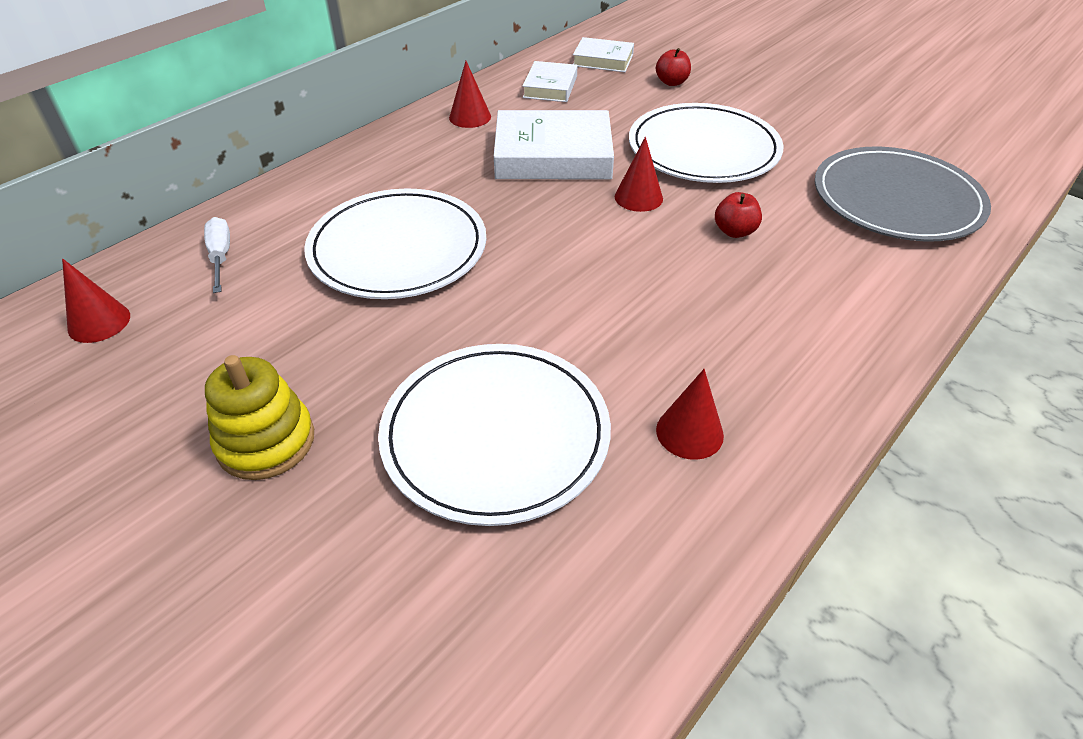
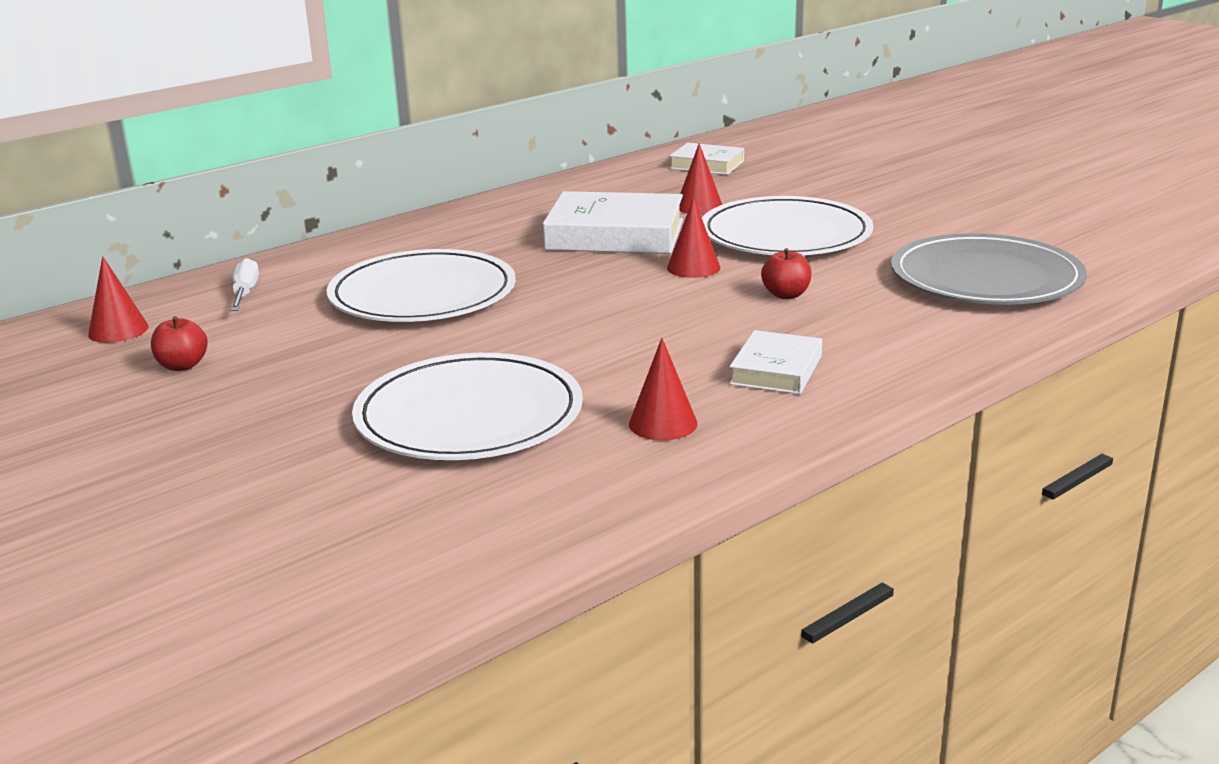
camera: 10 degrees right, 20 degrees down
(266, 441) = (250, 409): yellow stacking toy -> none
(470, 117) = (537, 204): red cone -> red cone (699, 206)
(550, 87) = (636, 184): white book -> white book (776, 370)
(671, 82) = (777, 183): red apple -> red apple (182, 366)

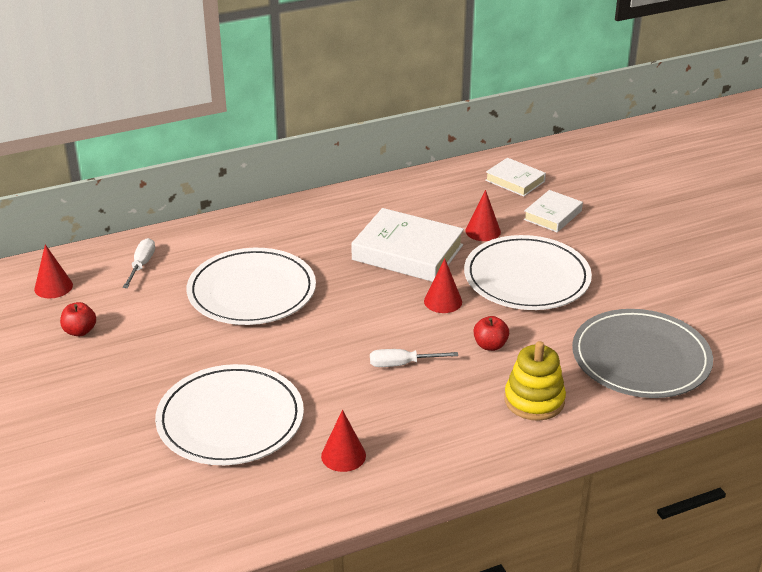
camera: 15 degrees right, 10 degrees up
(681, 328) = (402, 364): none -> white screwdriver
(776, 370) = (441, 421): white book -> white book (552, 215)
(884, 333) = (534, 400): none -> yellow stacking toy

